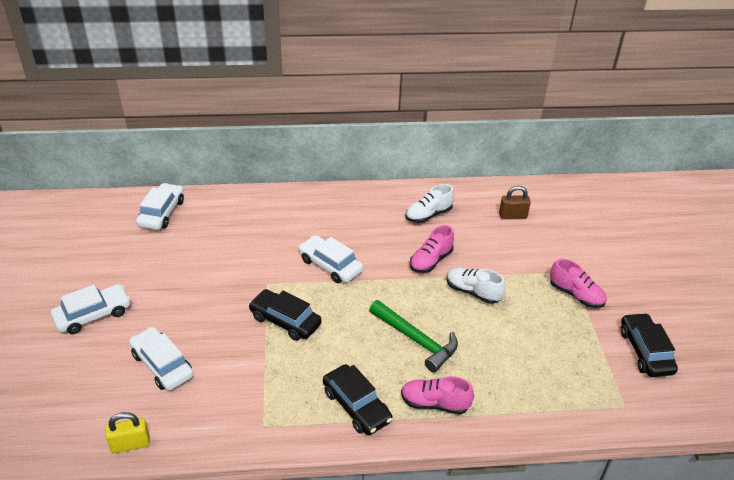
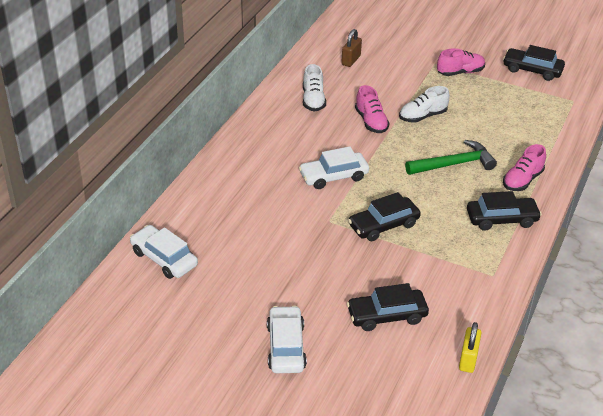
camera: 60 degrees left, 0 degrees up
(162, 365) = (387, 315): white car -> black car

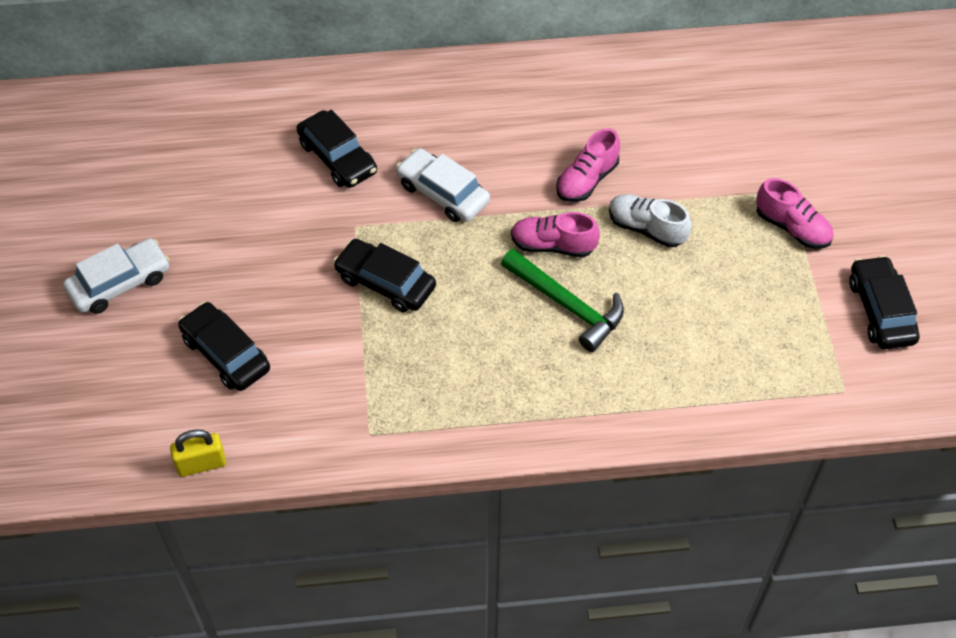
camera: 60 degrees right, 15 degrees up
(164, 258) = (189, 114): white car -> none
(313, 100) = (583, 103): white shoe -> none
(351, 60) = (708, 99): brown padlock -> none
(501, 219) = (489, 402): black car -> black car (337, 158)
(522, 180) = (592, 395): pink shoe -> pink shoe (553, 245)

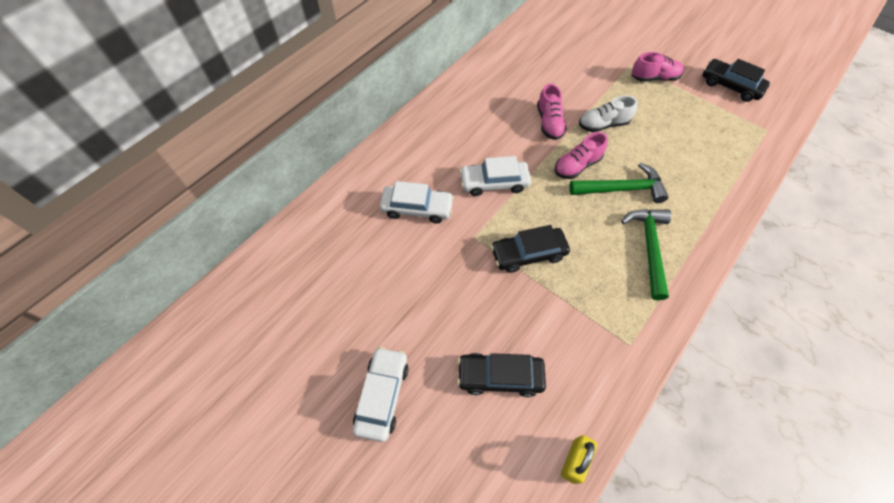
camera: 45 degrees left, 5 degrees up
(337, 158) = (417, 208): black car -> white car
(512, 378) = (649, 247): none -> green hammer

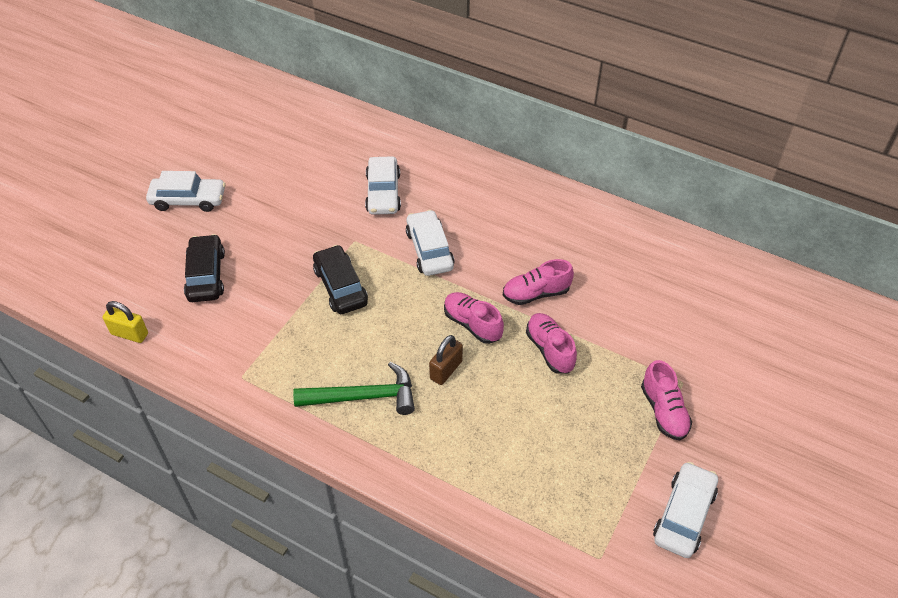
camera: 80 degrees right, 10 degrees down
(603, 124) = (549, 350): white shoe -> pink shoe
(621, 189) = (446, 370): green hammer -> brown padlock
(730, 86) = (684, 515): black car -> white car

